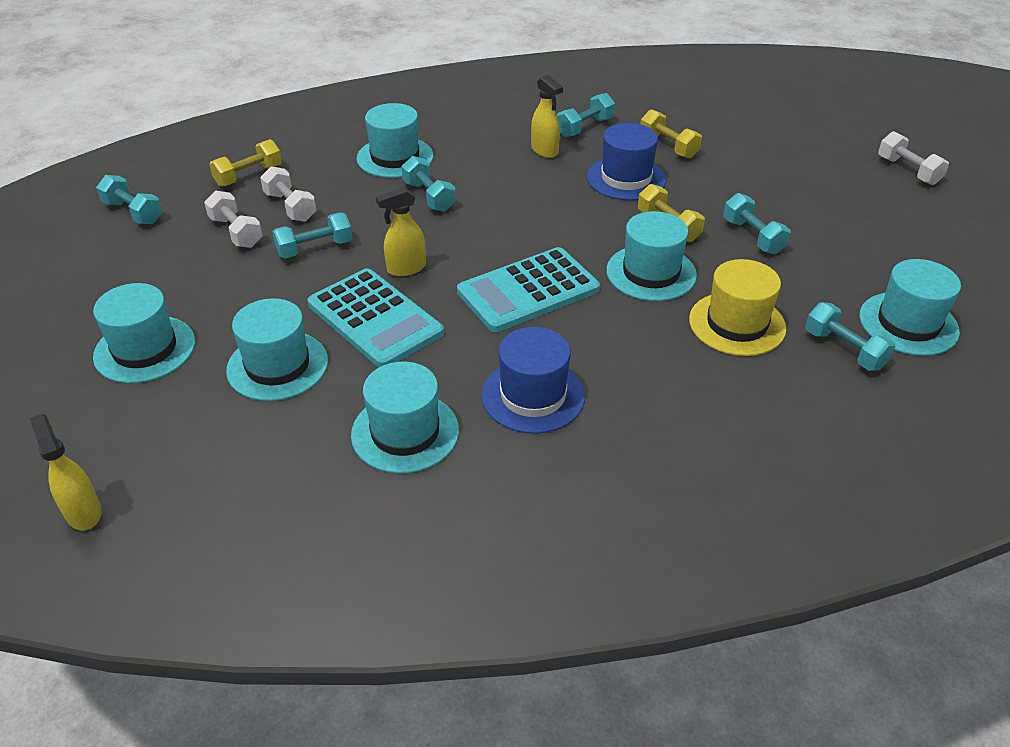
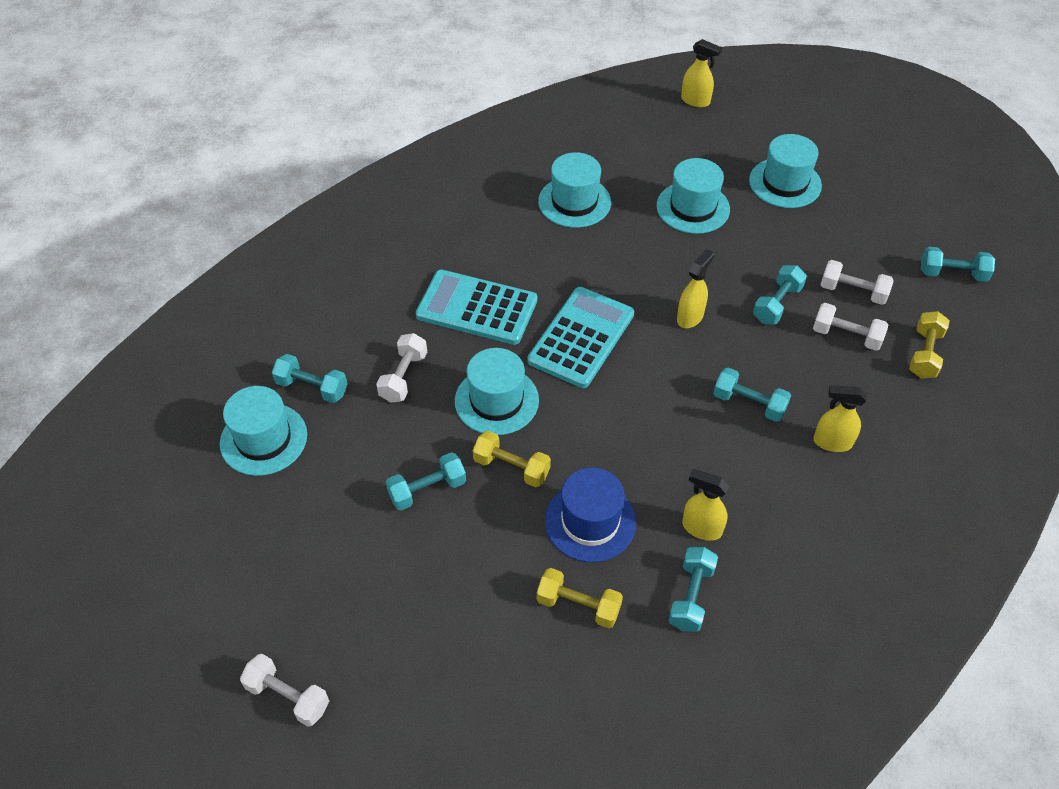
camera: 150 degrees right, 10 degrees up
(375, 319) = (668, 265): turquoise calculator -> turquoise calculator (477, 308)
(395, 157) = (832, 442): turquoise hat -> yellow spray bottle
(533, 395) = (516, 256): blue hat -> none
(737, 324) = (403, 377): yellow hat -> white dumbbell
(752, 236) = (427, 490): turquoise dumbbell -> turquoise dumbbell turned 60 degrees counterclockwise

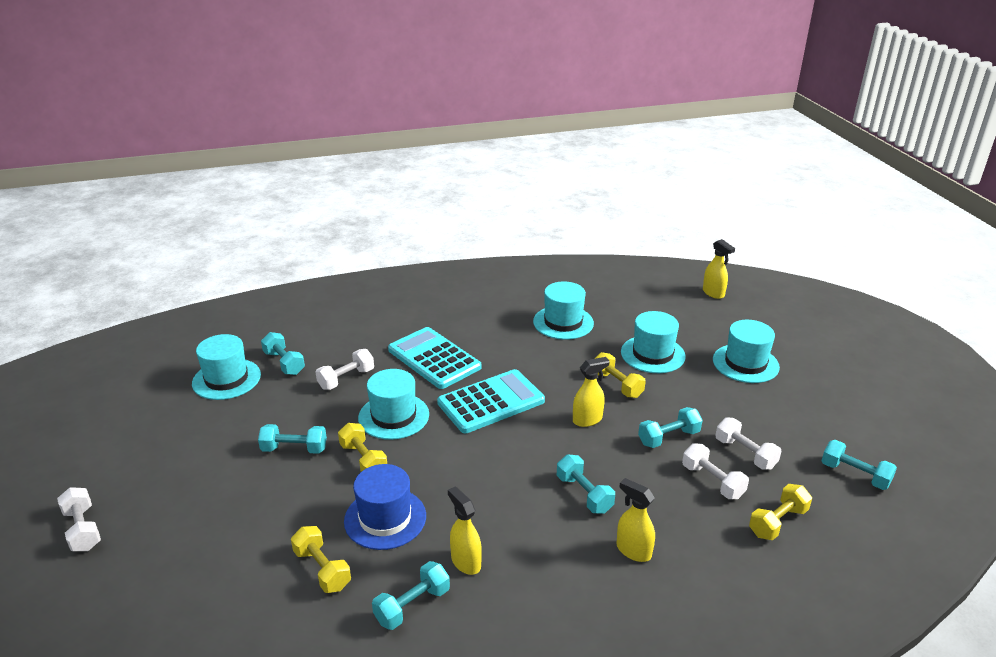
camera: 30 degrees right, 20 degrees down
(686, 261) = (617, 385): none -> yellow dumbbell

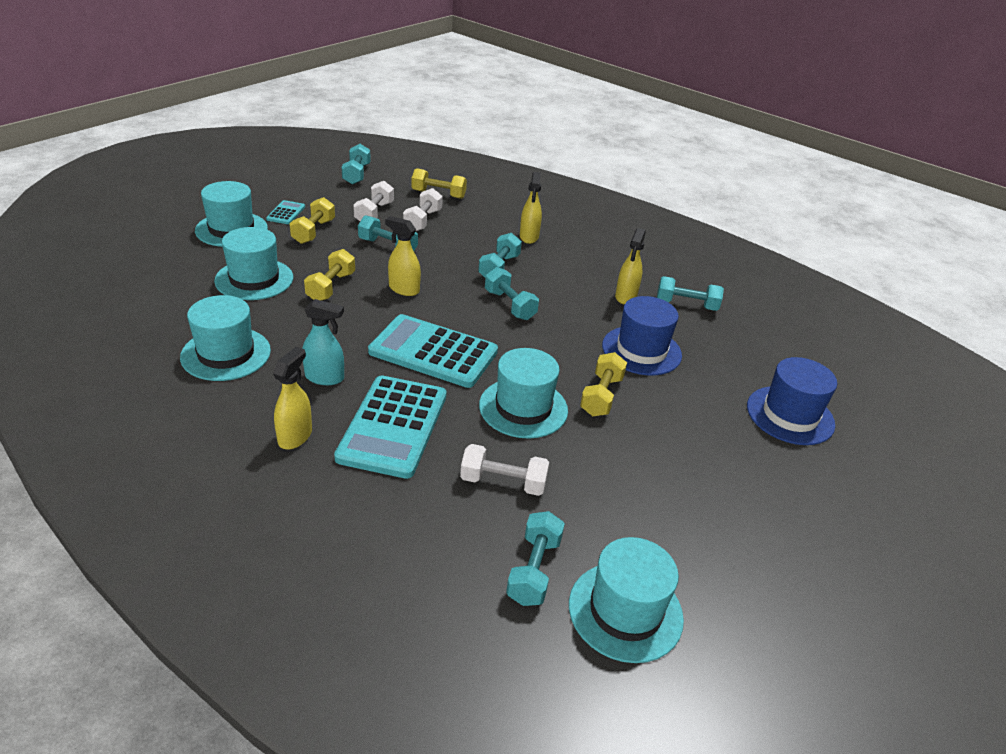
camera: 130 degrees left, 5 degrees up
(83, 529) = (909, 537): white dumbbell -> none
(223, 560) = (790, 415): none -> blue hat
(294, 449) = (646, 453): turquoise dumbbell -> turquoise dumbbell (509, 305)
(322, 569) = (721, 358): yellow dumbbell -> yellow dumbbell (313, 231)
(505, 349) = (325, 377): none -> turquoise spray bottle
(713, 293) = (78, 267): yellow spray bottle -> yellow spray bottle (295, 436)
(767, 399) = (286, 213): none -> turquoise calculator

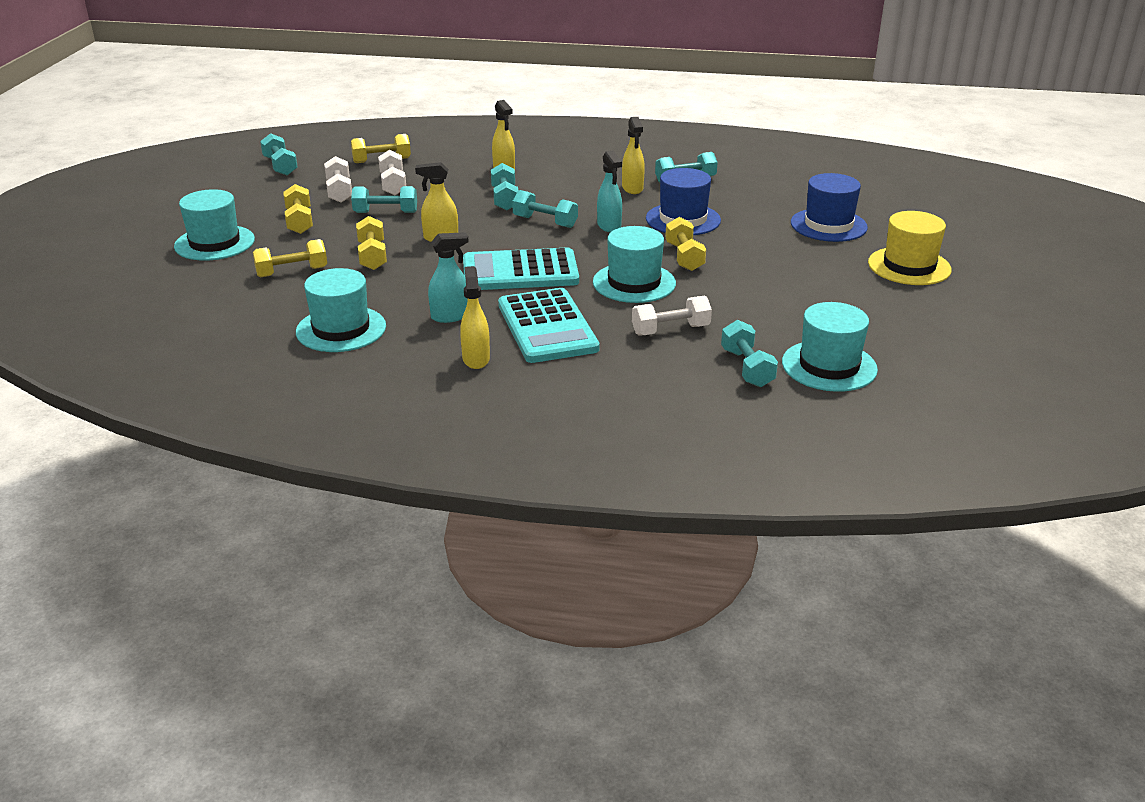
camera: 25 degrees left, 5 degrees down
(254, 279) = (292, 272): turquoise hat -> yellow dumbbell
(286, 213) = (251, 215): turquoise calculator -> none
(563, 332) = (609, 226): none -> turquoise spray bottle
(839, 508) = (909, 266): none -> yellow hat

